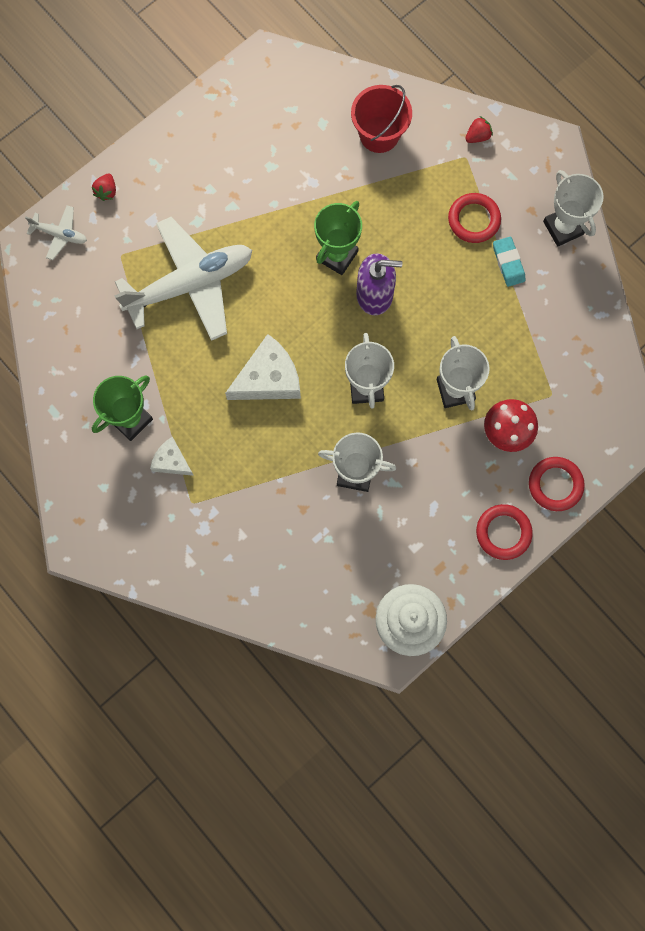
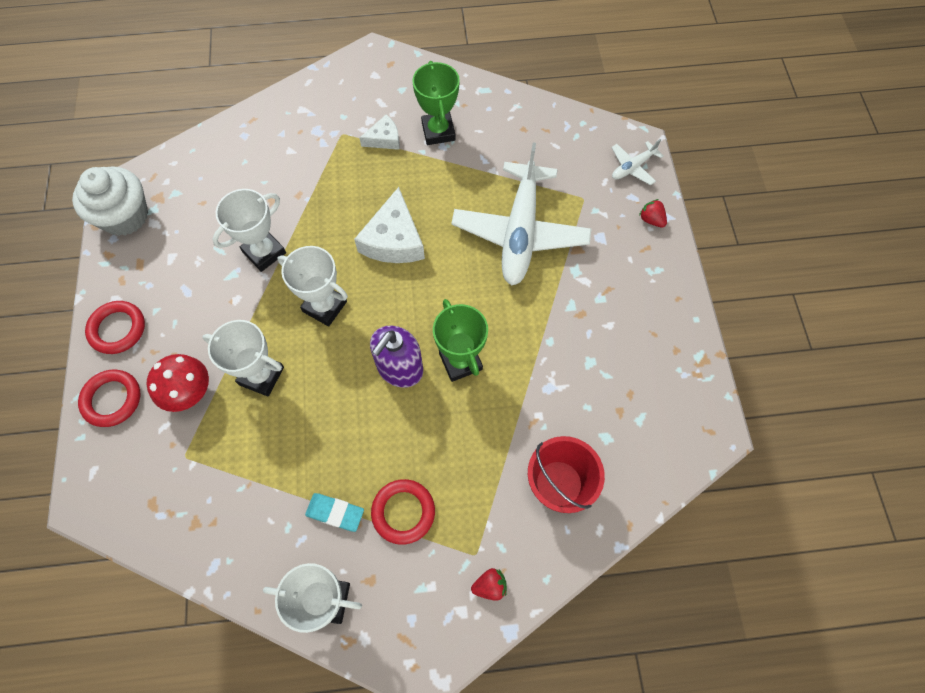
camera: 125 degrees right, 10 degrees down
(477, 136) = (490, 586): red strawberry -> red strawberry turned 105 degrees counterclockwise

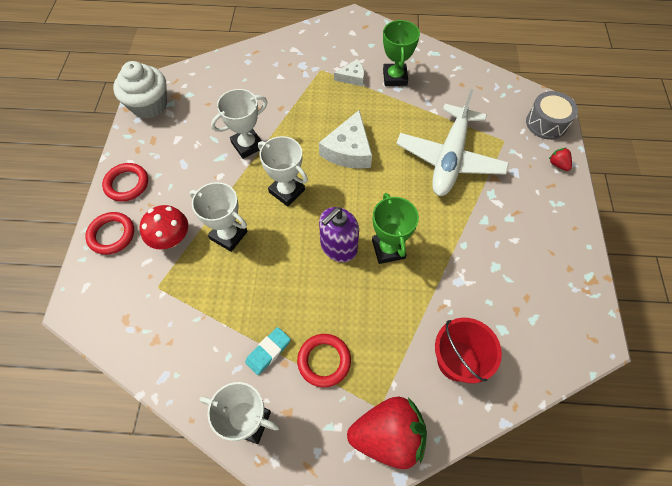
camera: 10 degrees right, 5 degrees down
(335, 513) = (268, 351): turquoise eraser -> turquoise eraser turned 75 degrees counterclockwise
(490, 586) = (388, 435): red strawberry -> red strawberry, size x2.46
(632, 167) = (546, 123): white plane -> grey drum

